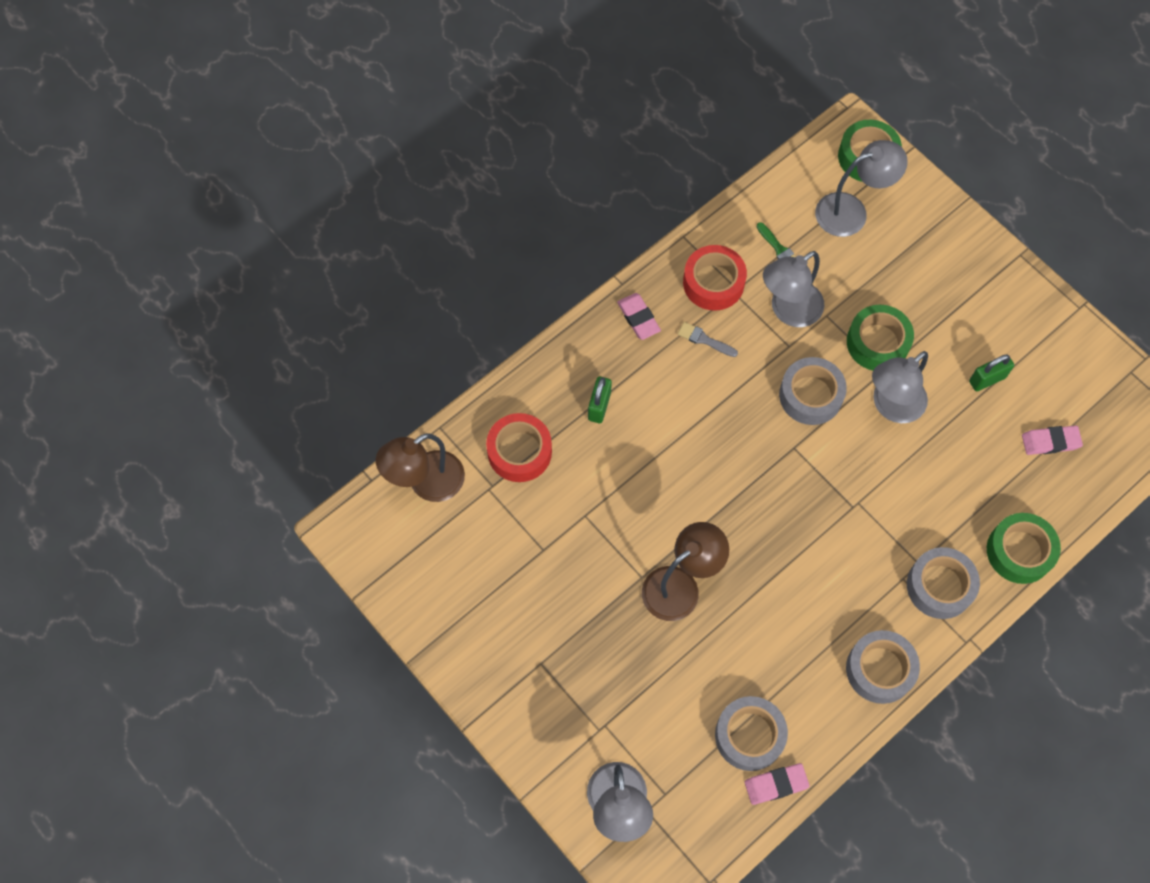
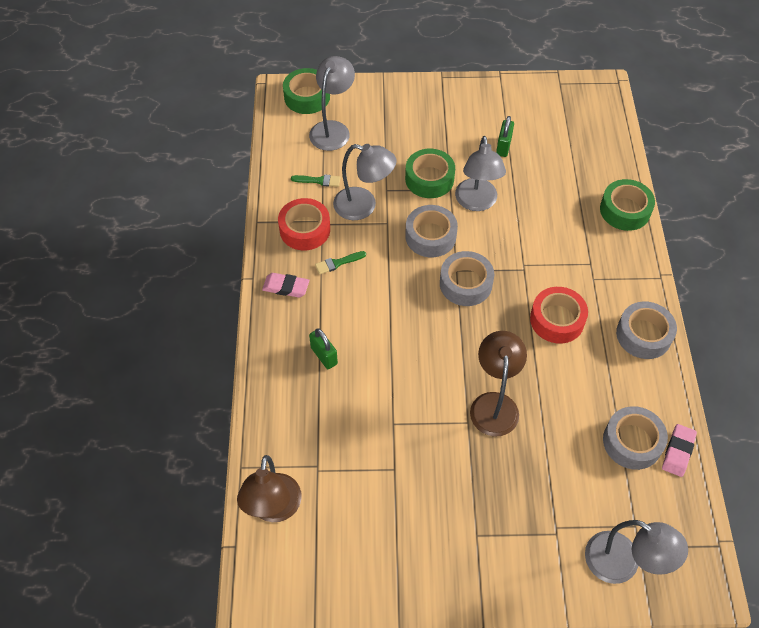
camera: 50 degrees left, 10 degrees down
(519, 452) = (309, 429): red tape -> red tape (557, 320)
(704, 340) = (338, 263): grey brush -> green brush
(788, 311) = (363, 206): grey lamp -> grey lamp turned 75 degrees counterclockwise
(939, 586) = (614, 264): grey tape -> grey tape (465, 283)
(1050, 442) = (569, 147): pink eraser -> none

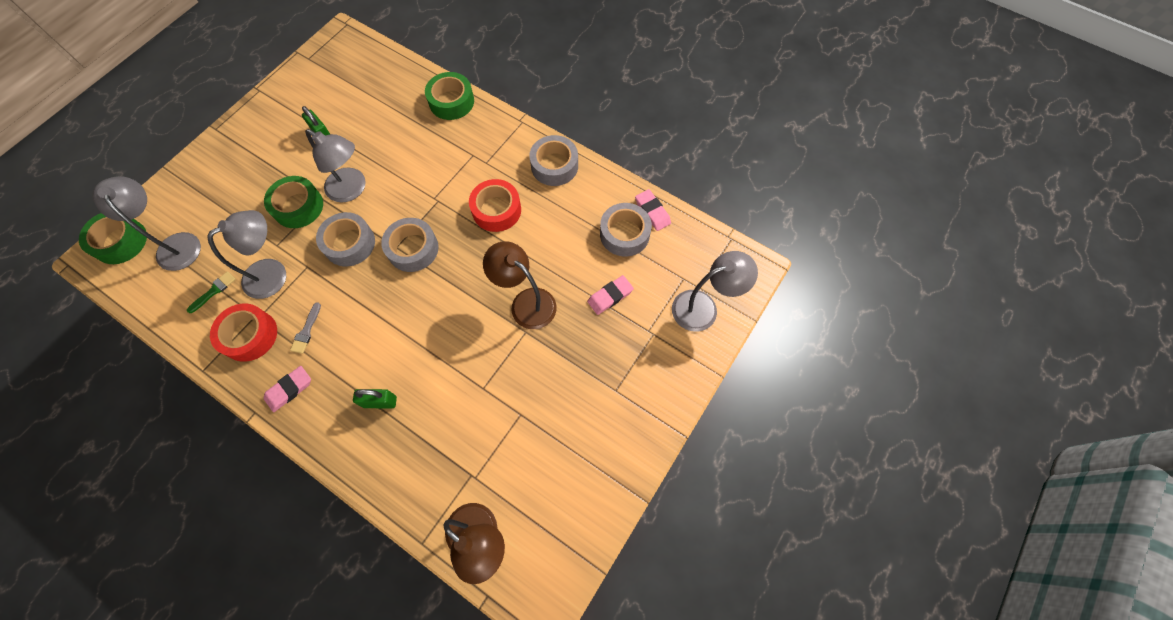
camera: 55 degrees left, 10 degrees up
(338, 263) = (306, 331): green brush -> grey brush
(560, 471) = (610, 296): none -> pink eraser

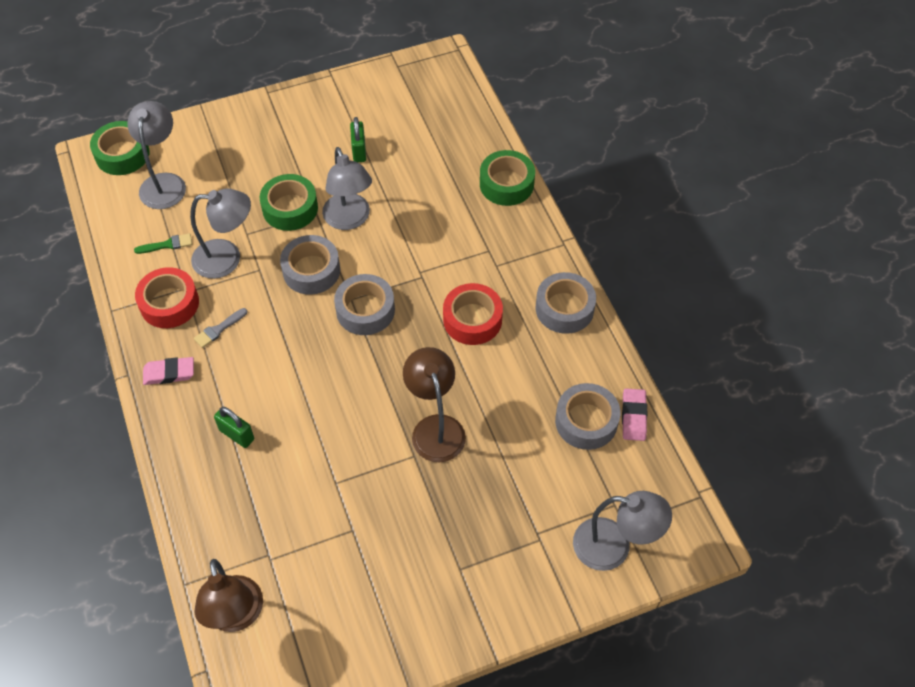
camera: 35 degrees right, 10 degrees down
(610, 296) = (523, 474): pink eraser -> none

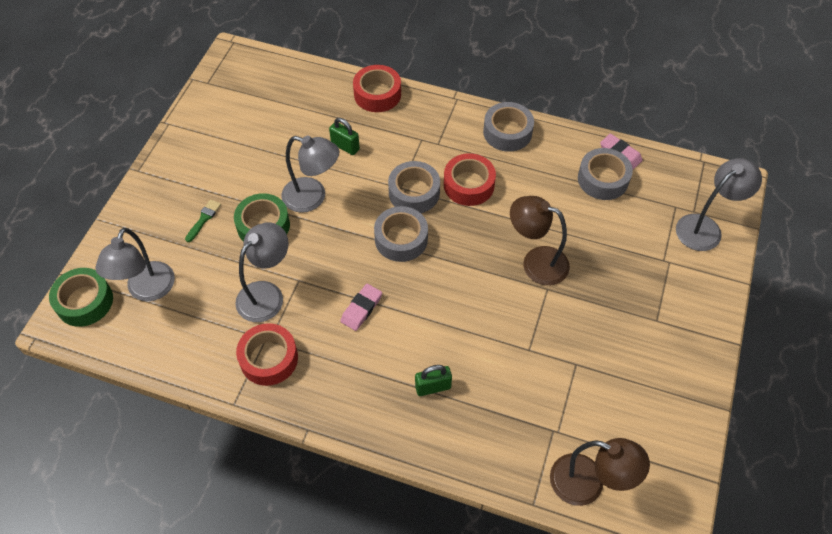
camera: 50 degrees left, 0 degrees up
(164, 183) = (147, 290): grey lamp -> grey lamp turned 120 degrees counterclockwise
(167, 245) = (210, 325): green brush -> green brush (204, 219)
(169, 373) = (334, 399): pink eraser -> pink eraser (361, 309)
(219, 329) = (327, 340): grey brush -> none
(311, 270) = (333, 248): grey tape -> grey tape (414, 193)
(359, 151) = (258, 153): green padlock -> green padlock (345, 146)
(506, 184) = (377, 94): green tape -> red tape

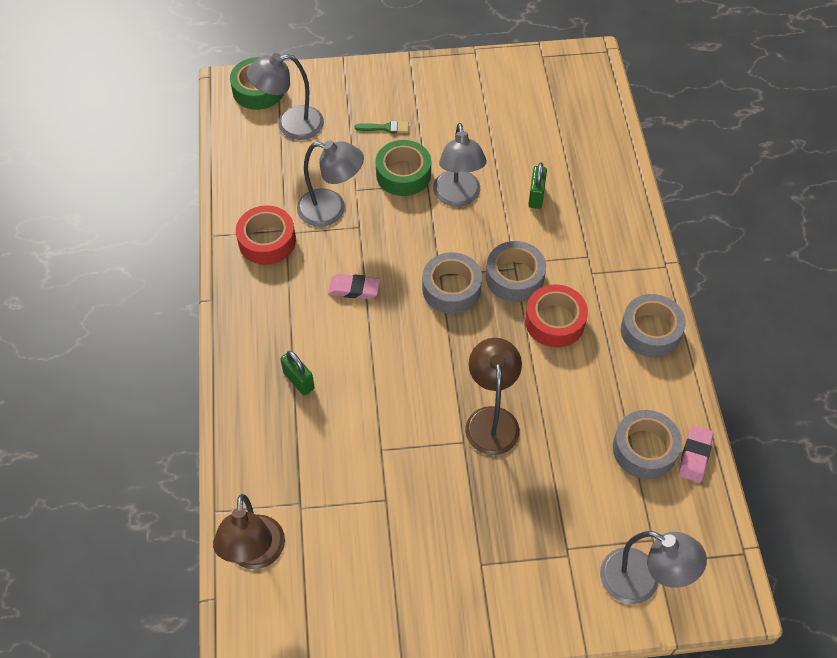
camera: 65 degrees right, 0 degrees up
(377, 94) = (622, 194): red tape -> none

